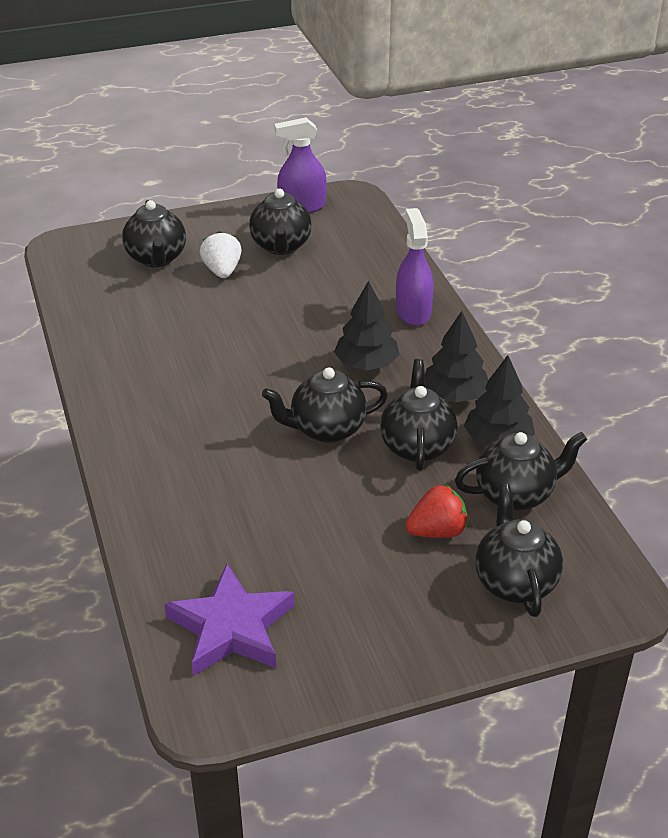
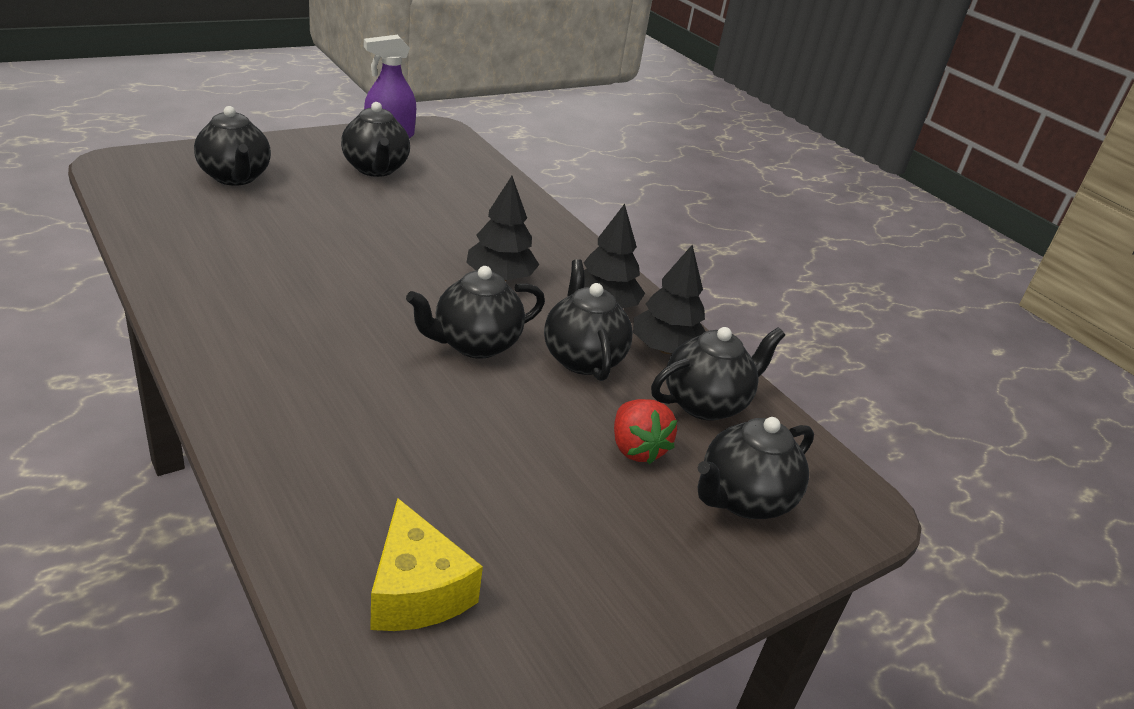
camera: 20 degrees left, 5 degrees down
(222, 271) = (315, 190): white strawberry -> none
(231, 627) = (416, 591): purple star -> yellow cheese
(413, 312) = (534, 229): purple spray bottle -> none
(437, 531) = (636, 448): red strawberry -> red strawberry turned 105 degrees clockwise
(514, 582) = (743, 499): black teapot -> black teapot turned 105 degrees counterclockwise

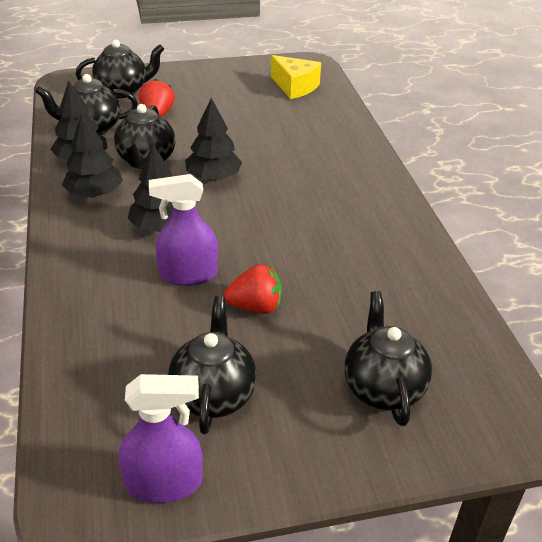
camera: 155 degrees left, 5 degrees up
(362, 219) = (255, 307): none -> red strawberry
(416, 591) = (295, 87): yellow cheese -> yellow cheese turned 135 degrees clockwise
(441, 238) = (188, 274): none -> purple spray bottle
(474, 344) = (213, 177): black teapot -> black tree

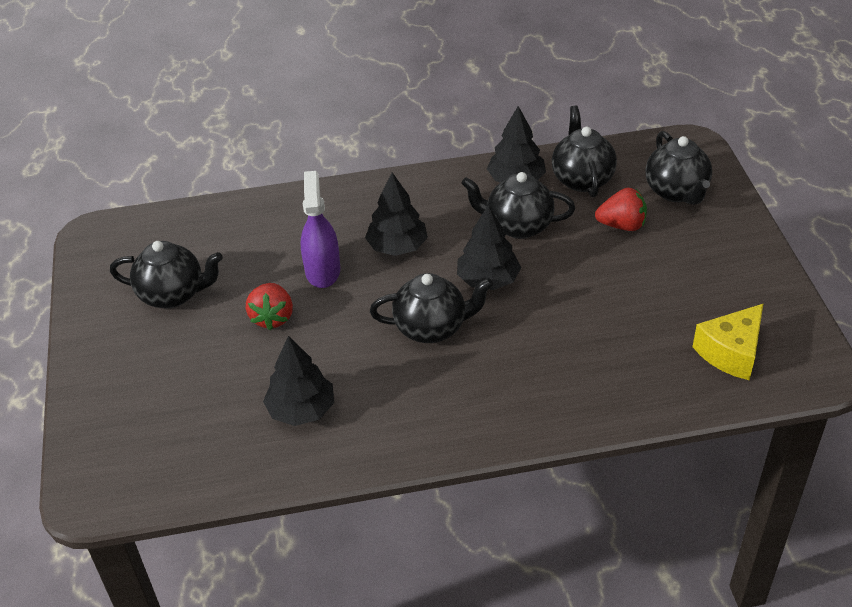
camera: 95 degrees right, 5 degrees up
(94, 194) = (453, 197): black tree -> black tree (301, 410)
(164, 483) = (99, 273): purple spray bottle -> none
(382, 388) = (156, 401): black teapot -> black teapot (432, 328)

